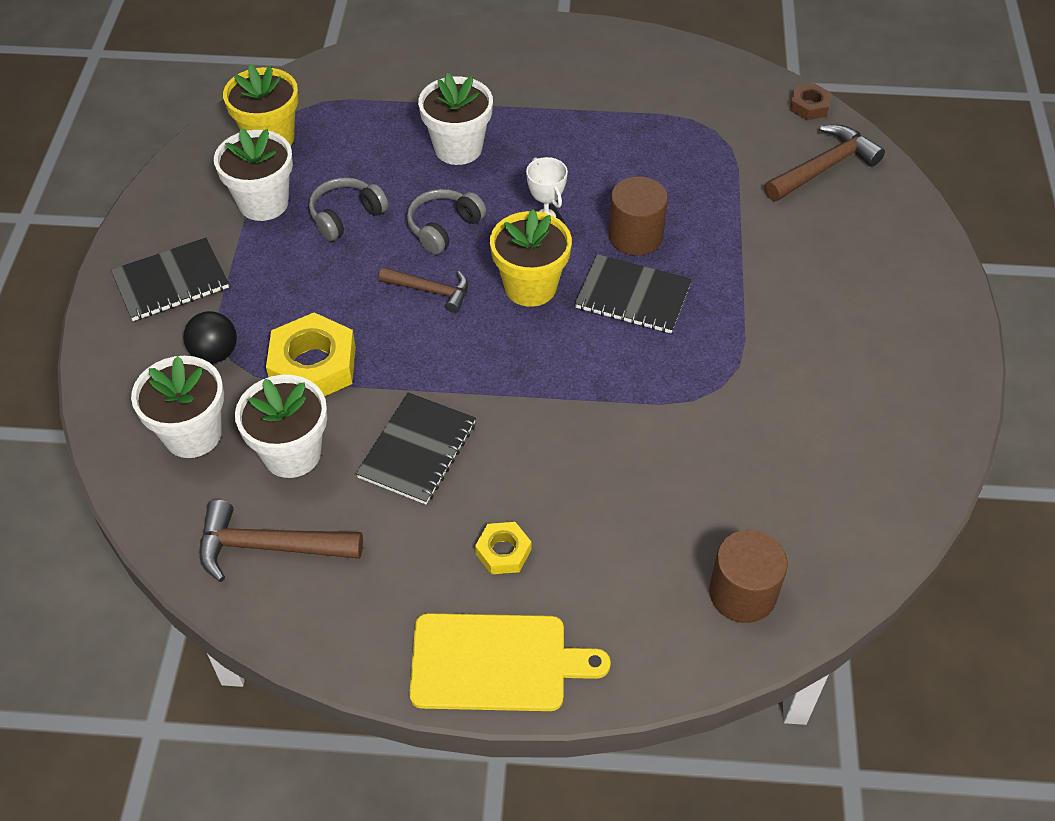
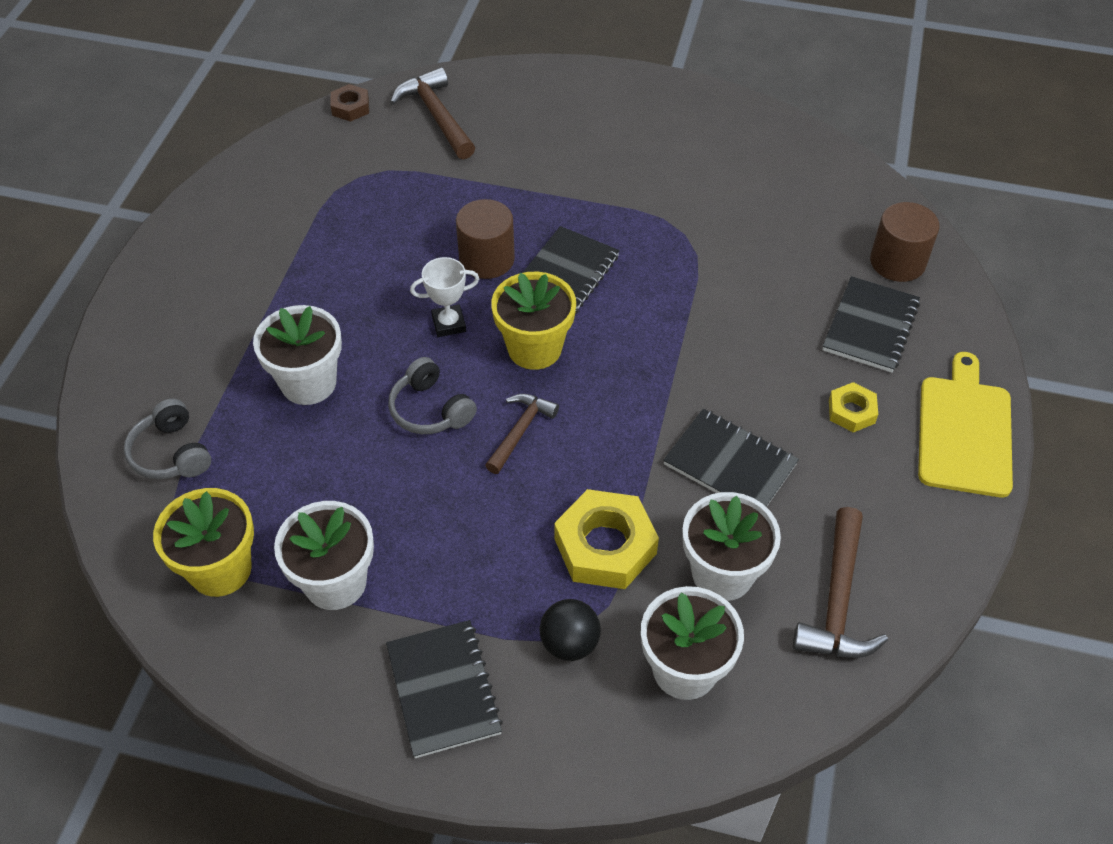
camera: 80 degrees left, 0 degrees up
(346, 216) = (384, 498): grey headphones -> grey headphones (171, 453)
(630, 566) = (870, 326): none -> black notebook

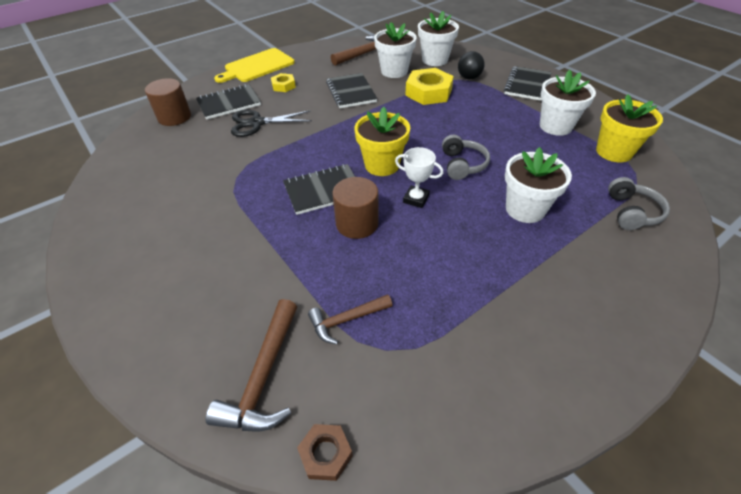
camera: 140 degrees left, 5 degrees down
(520, 431) = (425, 137): brown hammer -> brown hammer (346, 320)
(778, 317) = (256, 123): none -> black scissors

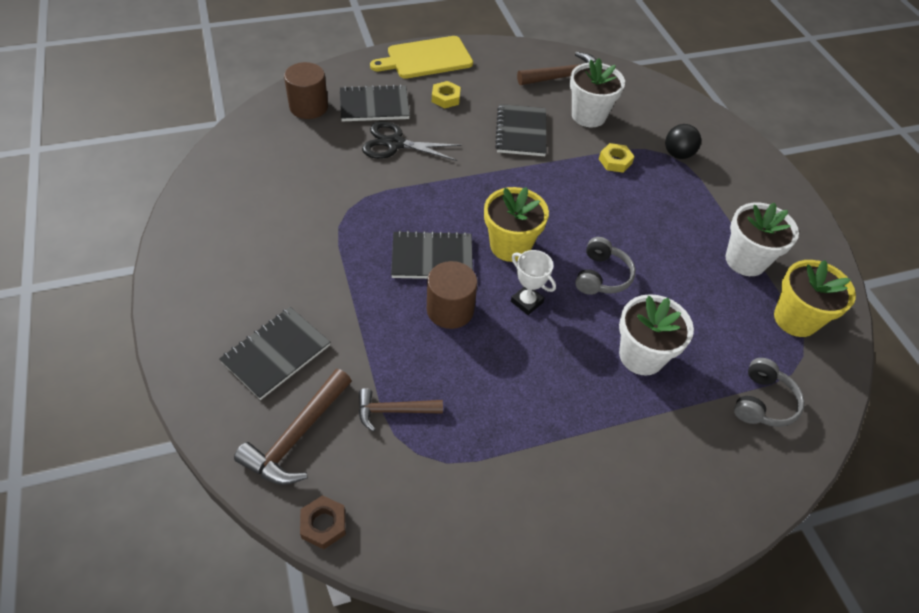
camera: 15 degrees right, 5 degrees up
(428, 92) = (615, 161): yellow nut -> yellow nut, size x0.54
(435, 60) = (649, 113): white flower pot -> none
(527, 85) = (747, 189): black notebook -> black notebook (276, 354)

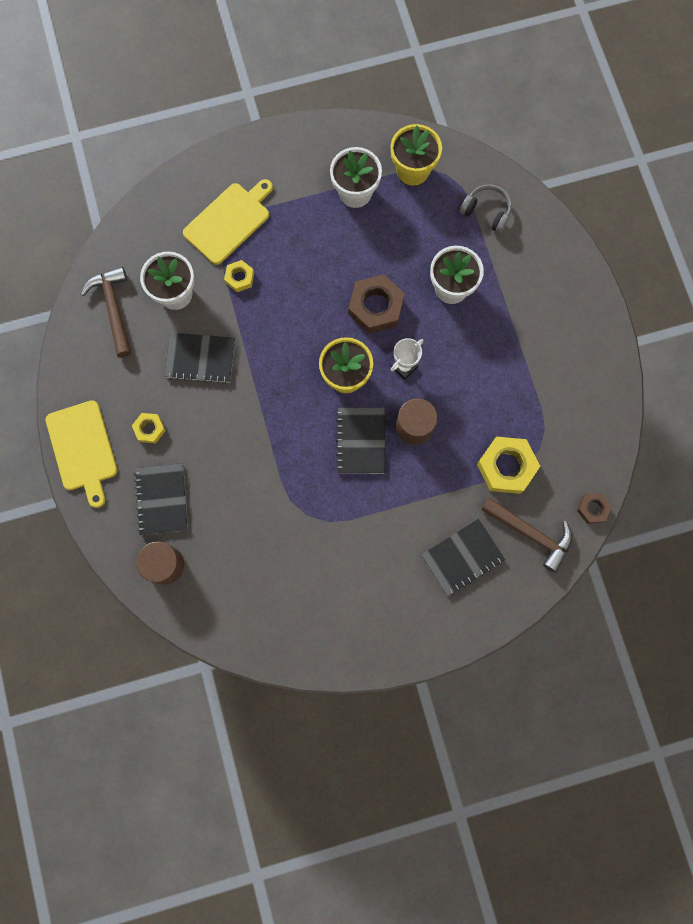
camera: 85 degrees left, 25 degrees up
(276, 354) = (462, 557): black notebook -> black notebook turned 75 degrees counterclockwise
(394, 410) = (506, 467): brown hammer -> yellow nut
(395, 143) = (219, 477): black scissors -> none
(601, 276) = (376, 307): grey headphones -> brown nut
(678, 154) = (229, 221): black ball -> yellow cutting board

